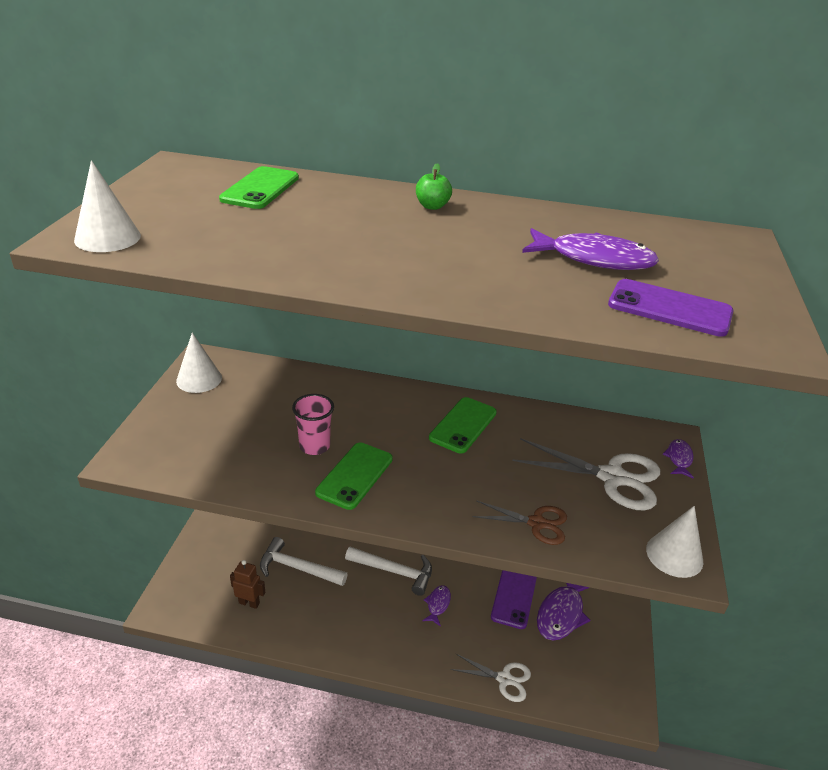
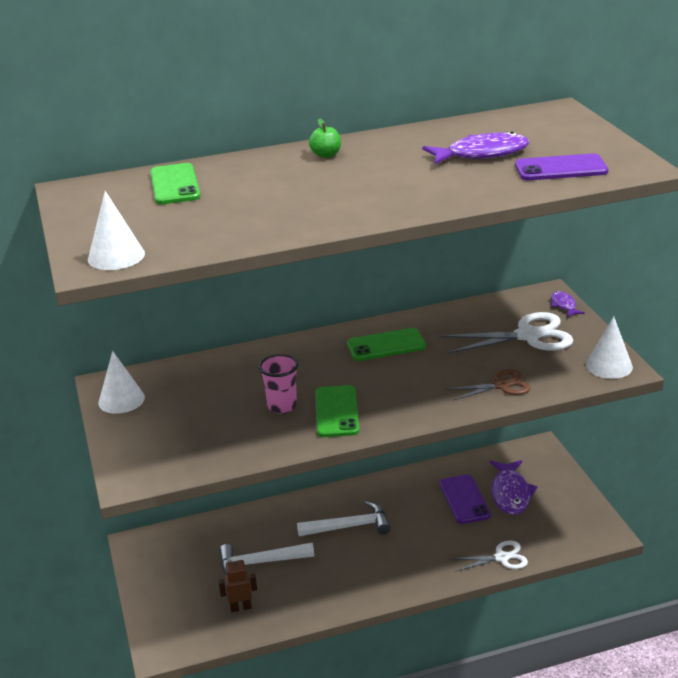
camera: 25 degrees left, 5 degrees down
(437, 604) = (407, 533): purple fish -> none
(463, 425) = (386, 345): green phone -> green phone turned 75 degrees clockwise

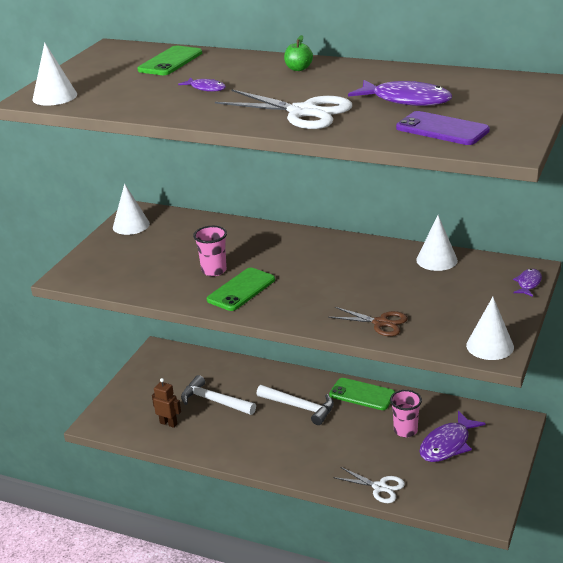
camera: 40 degrees right, 0 degrees up
(272, 198) = (206, 88): none -> purple fish
(386, 345) = (343, 258): green phone -> green phone (362, 394)
(464, 499) = (405, 430): purple phone -> pink cup
(467, 315) = (436, 260): none -> white cone
(528, 336) = (460, 295): white scissors -> white scissors (303, 112)

